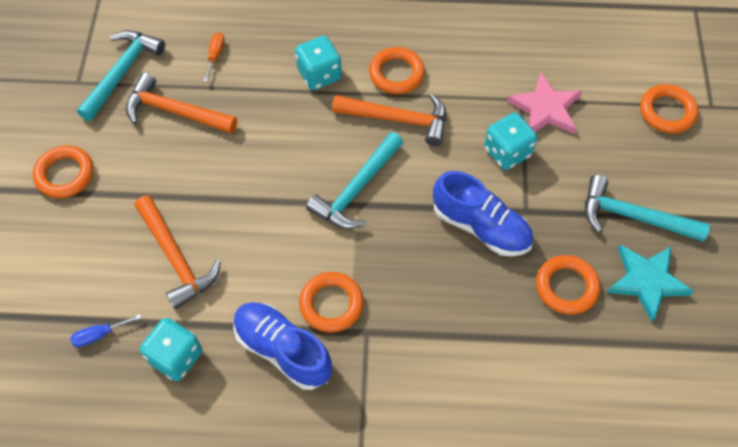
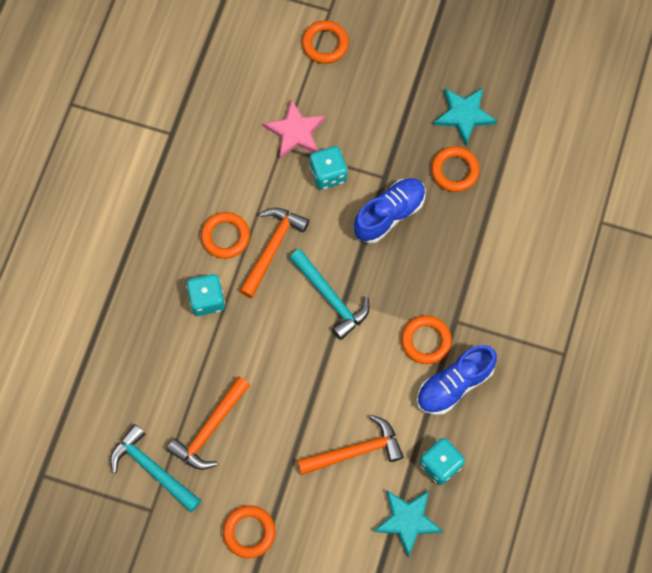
camera: 75 degrees left, 10 degrees up
(99, 335) = (407, 520): blue screwdriver -> turquoise star
(215, 55) = (158, 384): orange screwdriver -> none
(633, 217) = (410, 104): turquoise hammer -> none

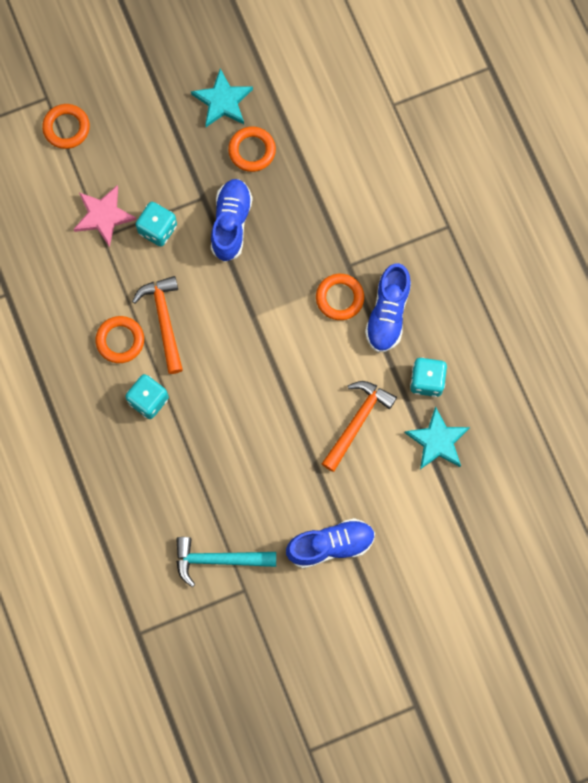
camera: 40 degrees left, 5 degrees up
(210, 429) = (236, 494): orange hammer -> none
(249, 532) = (330, 545): orange ring -> blue shoe
(330, 297) = (241, 323): turquoise hammer -> none

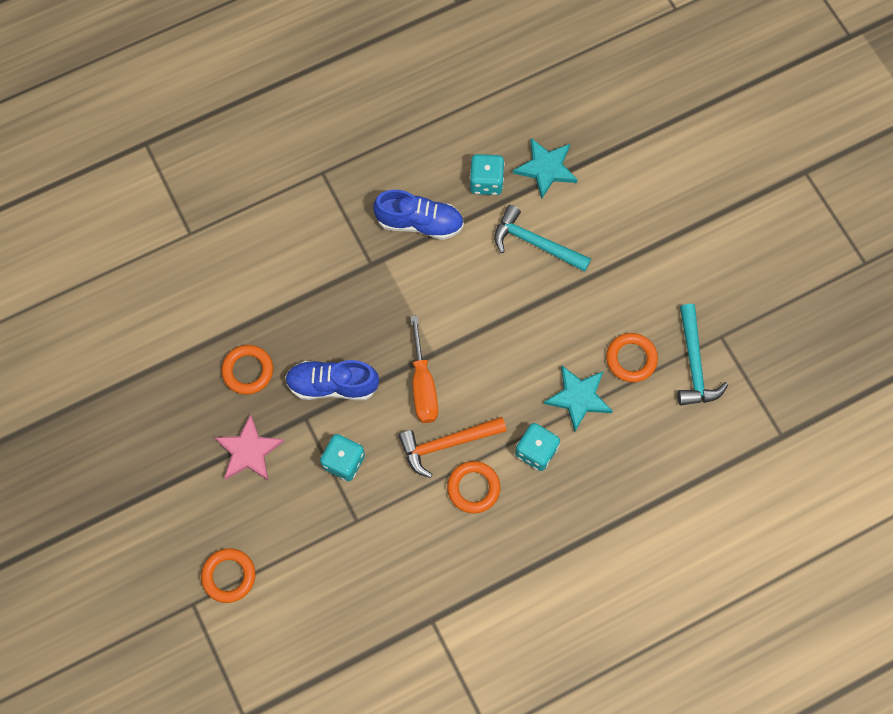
camera: 95 degrees left, 5 degrees down
(103, 216) = (332, 522): pink star -> pink star (249, 451)
(222, 304) = (423, 385): none -> orange screwdriver
(223, 101) = (191, 407): turquoise star -> turquoise star (578, 397)
(330, 545) = (663, 259): blue shoe -> none
(339, 298) = (407, 269): orange ring -> orange ring (631, 359)
(357, 422) = (535, 243): orange hammer -> turquoise hammer

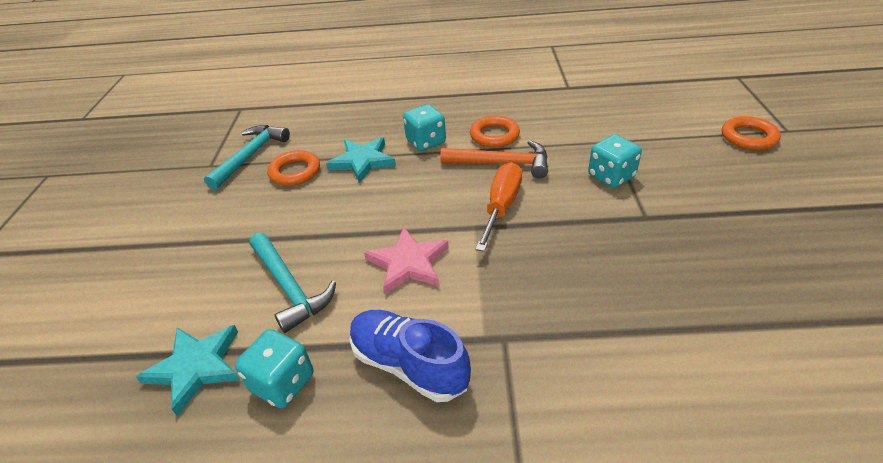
camera: 150 degrees left, 30 degrees down
(248, 371) = (714, 276): orange ring -> none
(249, 451) = (720, 208): pink star -> pink star (408, 263)
(332, 385) = (604, 233): blue shoe -> none

